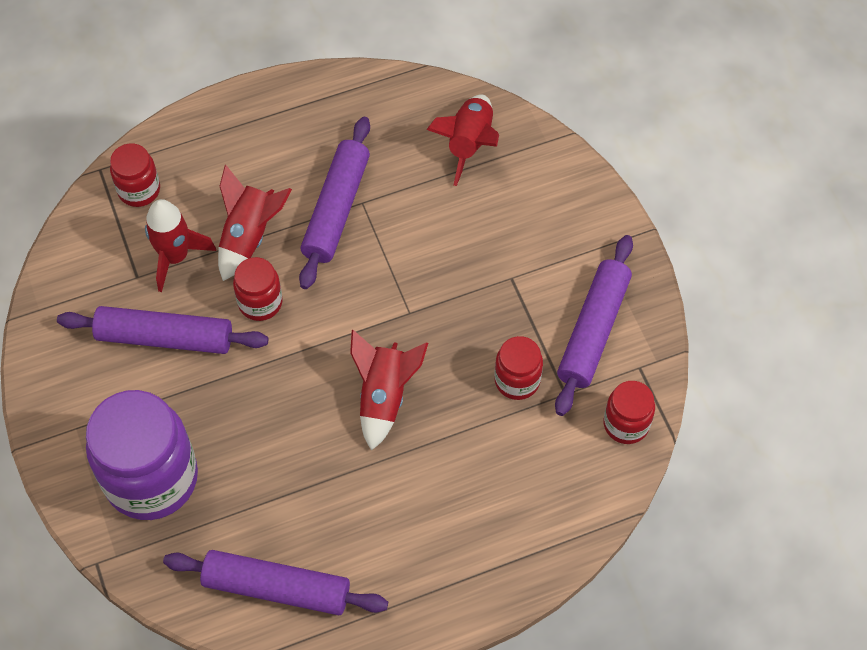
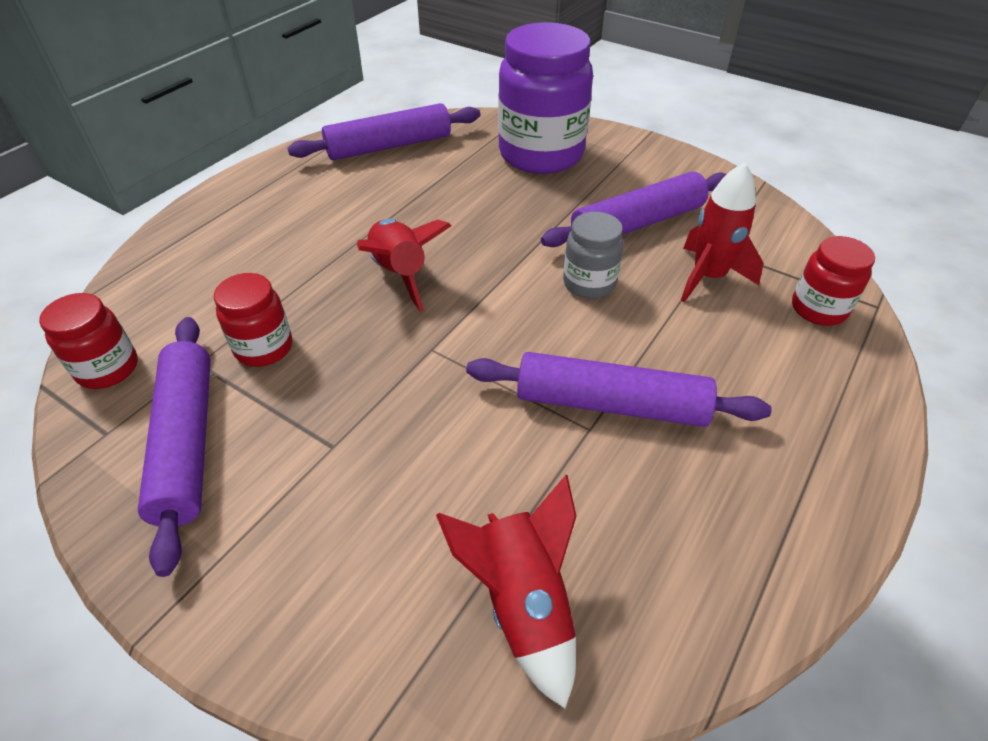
camera: 145 degrees right, 15 degrees down
(249, 236) = (667, 328): red rocket -> none
(260, 302) = (589, 283): red jar -> grey jar
(336, 209) = (610, 403): purple rolling pin -> purple rolling pin turned 60 degrees counterclockwise

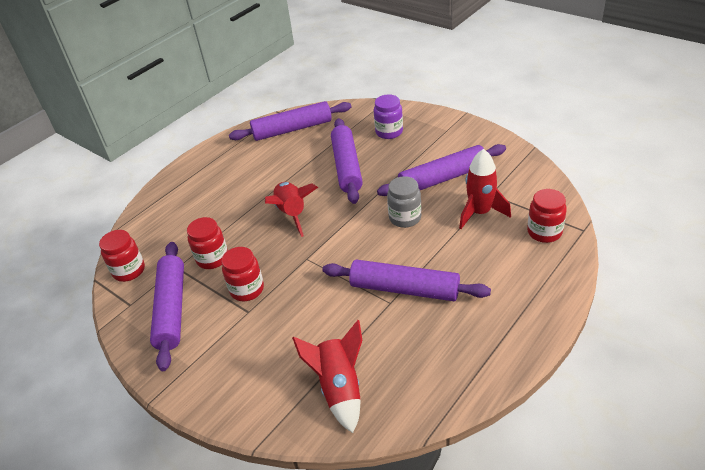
camera: 10 degrees right, 5 degrees down
(329, 404) = (247, 289): none -> red jar
(482, 202) = (346, 166): none -> purple rolling pin
(541, 154) = (389, 132): purple jar -> purple jar, size x0.50

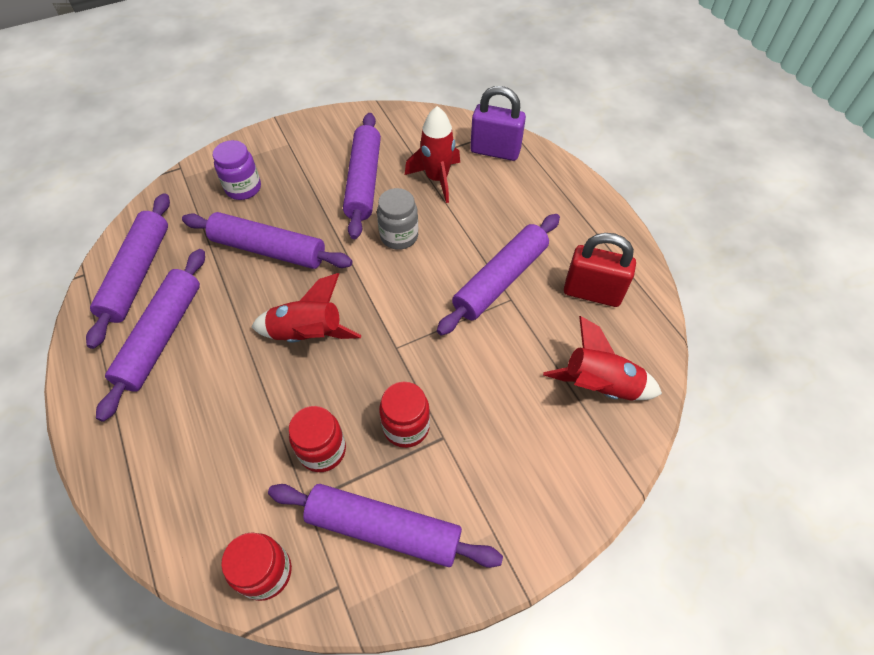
camera: 70 degrees left, 15 degrees up
(255, 159) = (161, 336): none -> purple rolling pin
(433, 352) = (592, 293): none -> red padlock
(544, 232) = (495, 151): red jar -> purple padlock

